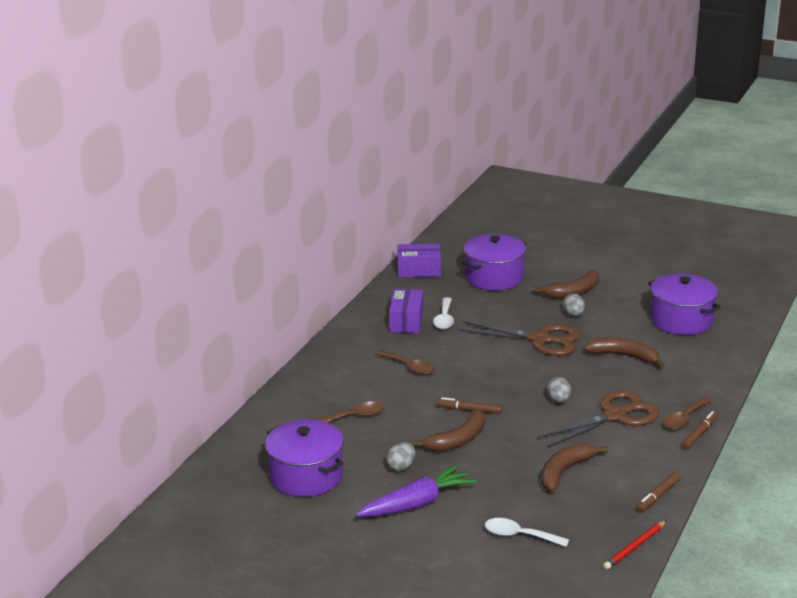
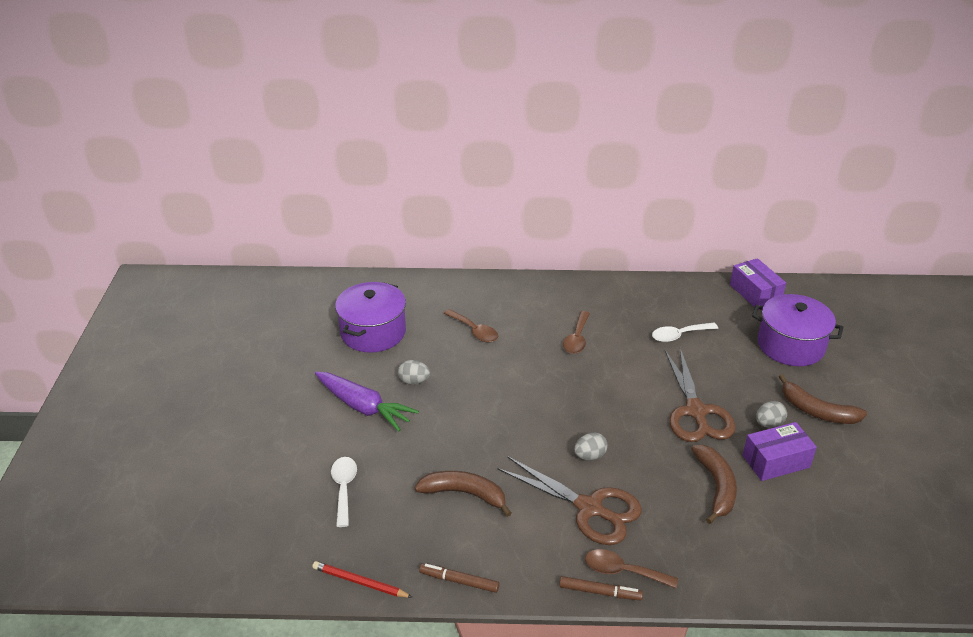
camera: 65 degrees right, 10 degrees up
(406, 321) = (654, 313): purple box -> purple box (776, 461)
(458, 439) = (476, 404): brown banana -> none
(469, 410) = (530, 397): brown marker -> none
(681, 320) = (840, 519): purple pot -> none

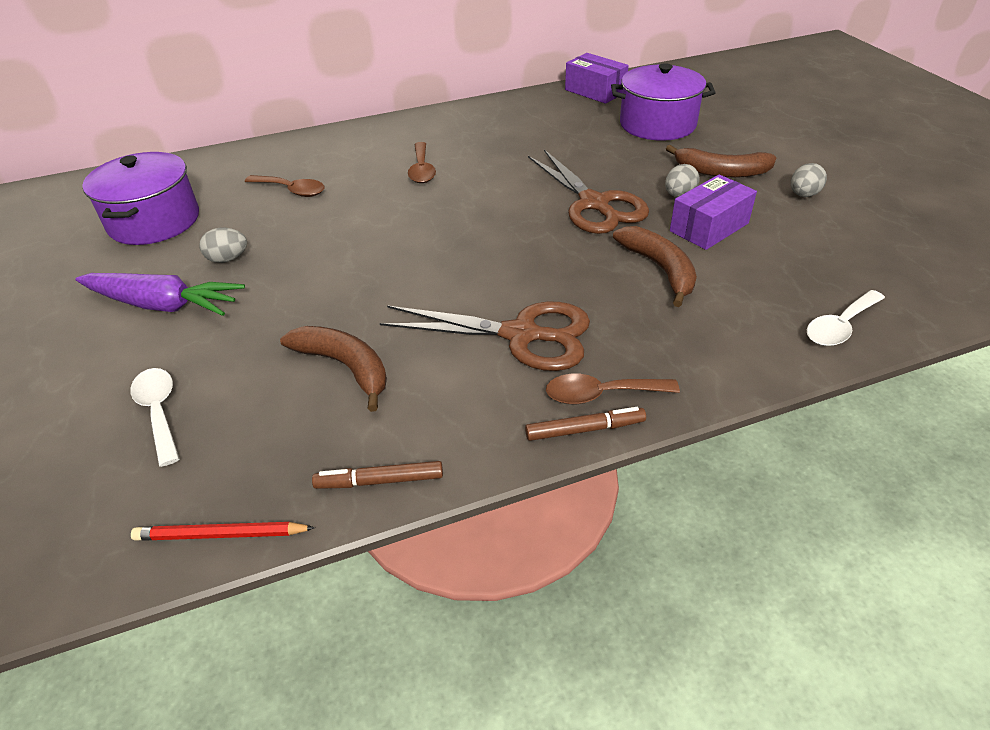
camera: 20 degrees left, 5 degrees up
(464, 494) = (345, 367): brown banana -> brown banana turned 45 degrees clockwise
(589, 456) = (493, 279): grey egg -> grey egg (803, 195)
(679, 335) = (536, 142): white spoon -> white spoon (839, 326)

